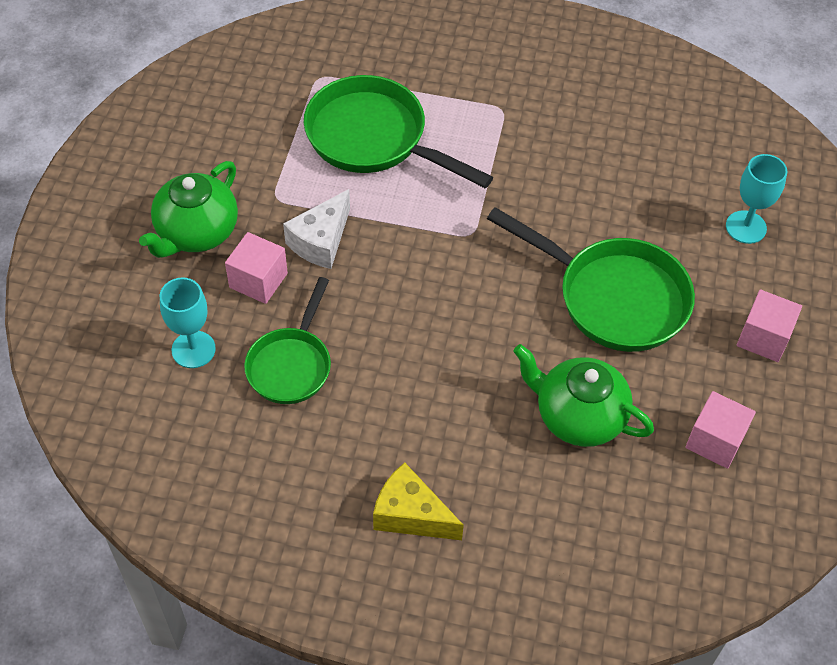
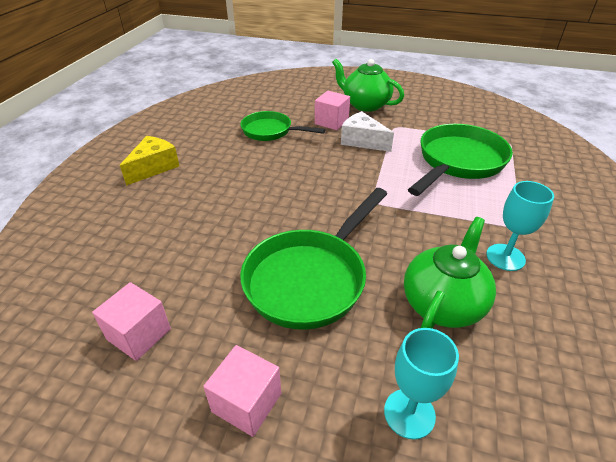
camera: 95 degrees right, 15 degrees down
(193, 349) = (286, 105): turquoise goblet -> turquoise goblet (505, 257)
(578, 416) = (197, 245): green teapot -> green teapot (443, 303)

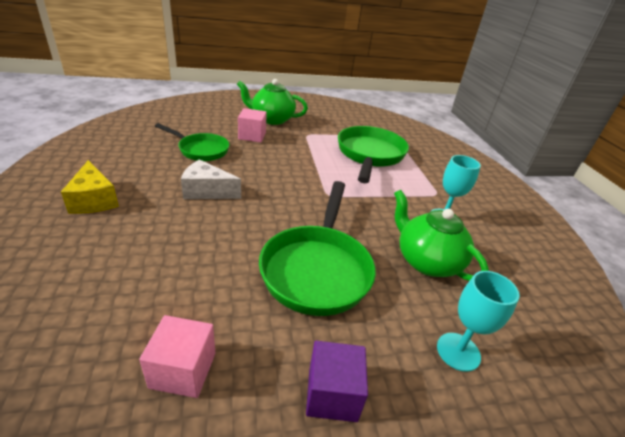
camera: 30 degrees left, 5 degrees down
(154, 167) = (94, 200): yellow cheese -> yellow cheese turned 150 degrees clockwise
(246, 402) = (332, 394): pink cube -> purple cube
(270, 131) = (201, 150): green pan -> green pan turned 150 degrees counterclockwise
(362, 141) = (288, 148): white cheese -> white cheese (207, 191)
(443, 303) = (426, 261): green teapot -> green teapot turned 45 degrees counterclockwise

